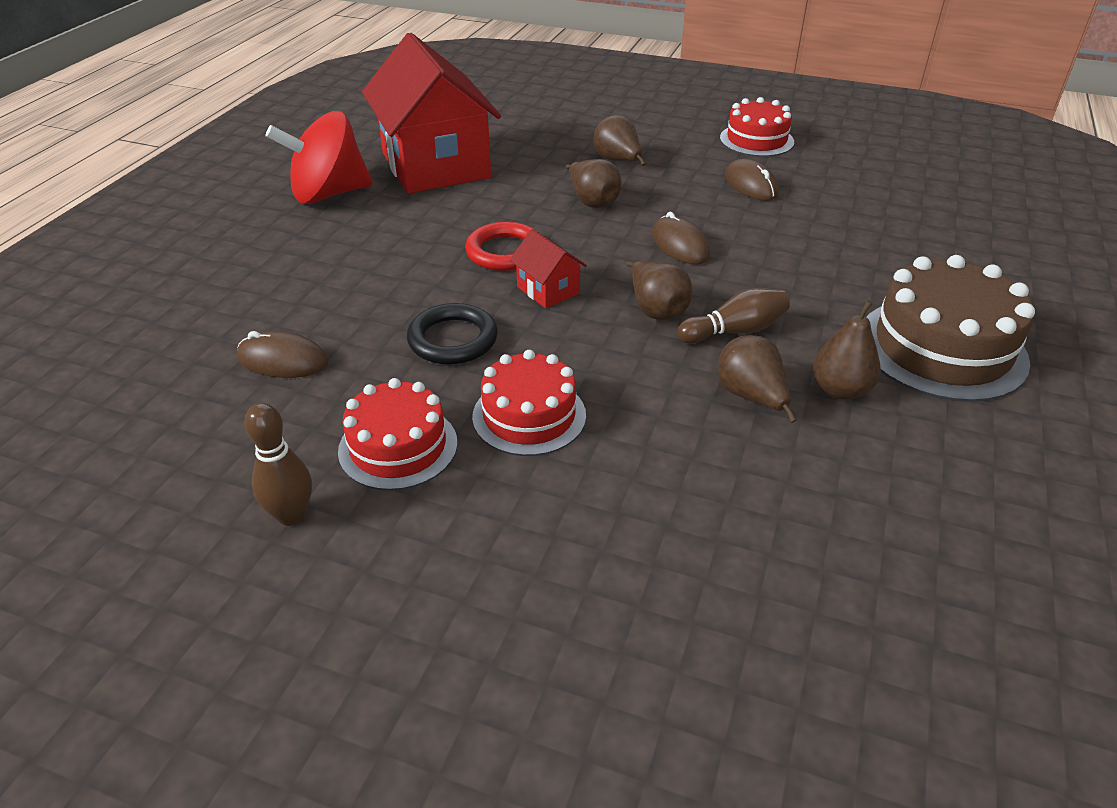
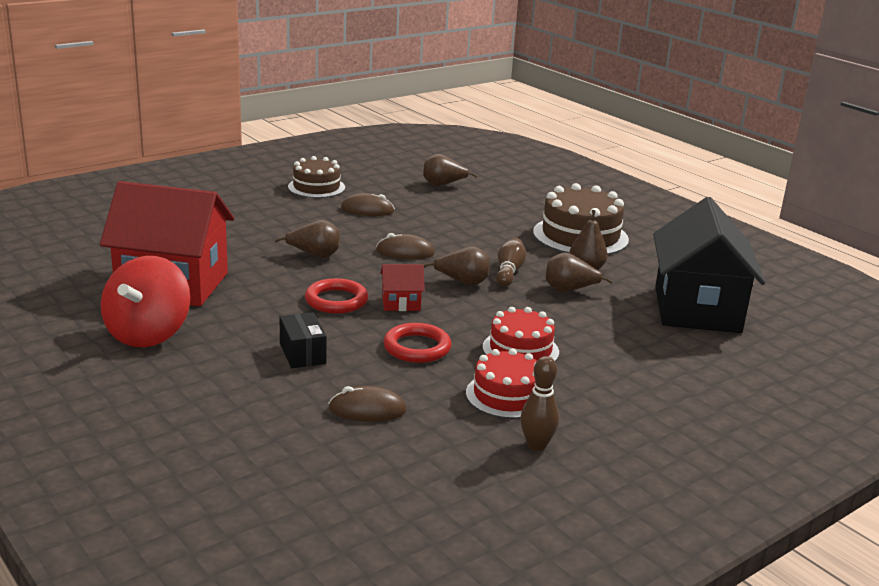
camera: 60 degrees left, 15 degrees down
(283, 360) = (367, 410): brown mouse -> brown mouse turned 45 degrees clockwise
(368, 278) = (302, 353): none -> black box
(453, 339) = (417, 347): black ring -> red ring
(618, 161) = (274, 230): brown pear -> brown pear (443, 185)
(756, 140) = (316, 187): red cake -> brown cake
(868, 549) = (697, 309): none -> black house

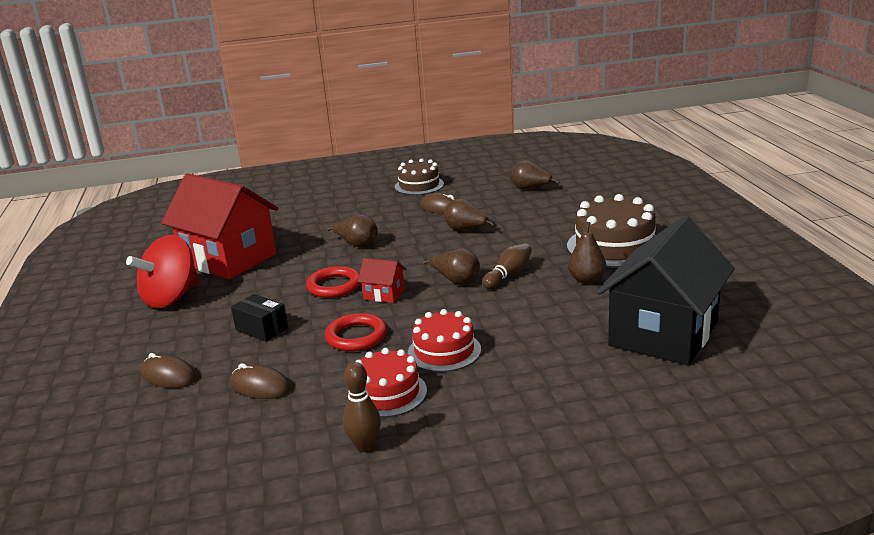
camera: 30 degrees right, 0 degrees up
(302, 353) = (262, 329): black box -> black box turned 60 degrees counterclockwise
(405, 252) = (434, 248): brown mouse -> brown mouse (168, 376)
(569, 290) = (548, 299): brown pear -> brown pear (465, 230)

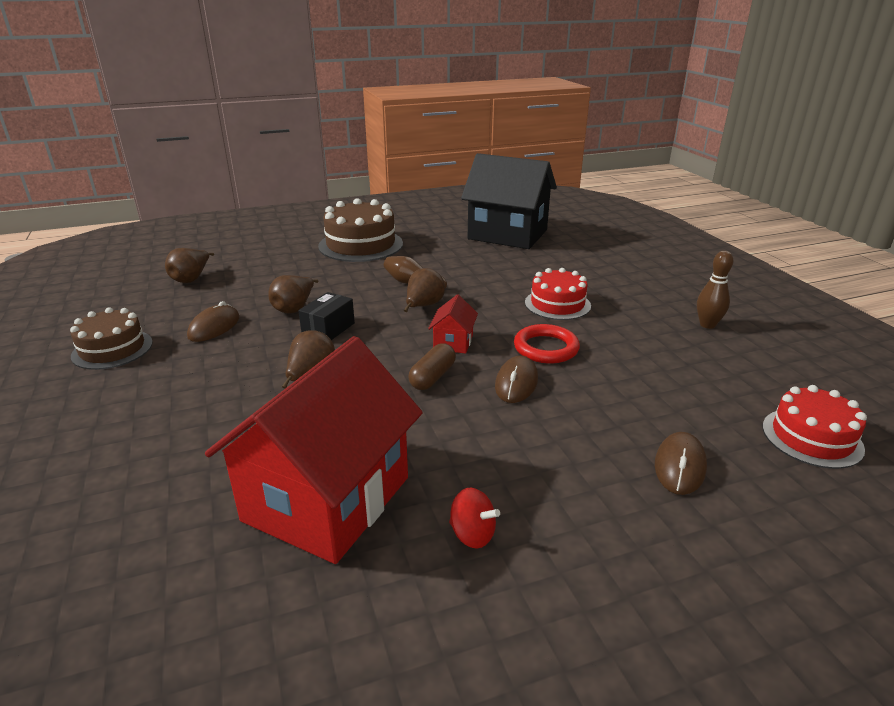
camera: 100 degrees left, 5 degrees up
(171, 298) = (472, 534): red spinning top -> red spinning top, size x0.45
(260, 386) = (661, 390): brown mouse -> brown mouse (516, 383)
(262, 329) = (547, 413): black box -> black box (328, 329)
(334, 286) = (432, 377): red ring -> brown capsule
(387, 393) = (633, 323): red cake -> red cake (812, 437)
(587, 280) = (425, 255): brown pear -> none

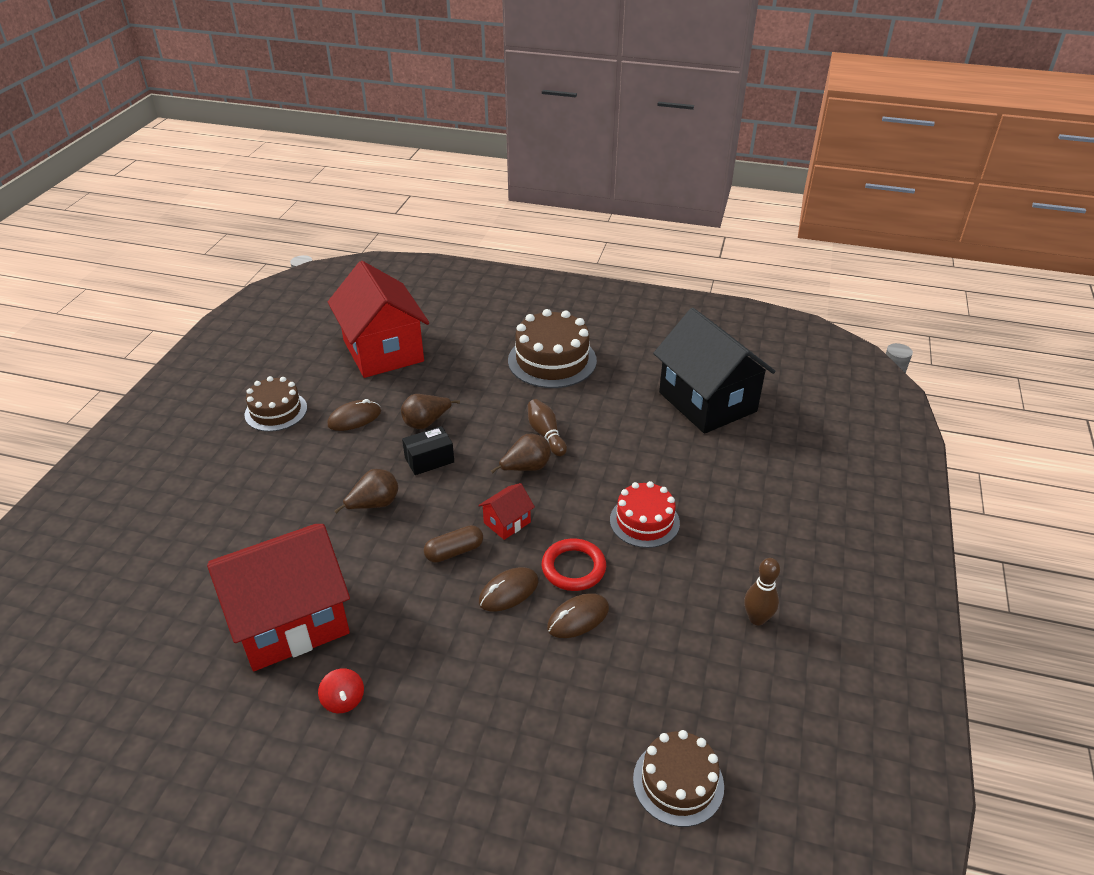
camera: 35 degrees right, 10 degrees up
(191, 279) = (383, 351): brown pear -> red house
(680, 466) = (536, 738): brown mouse -> brown mouse (578, 618)
(812, 437) = (678, 782): red cake -> brown cake

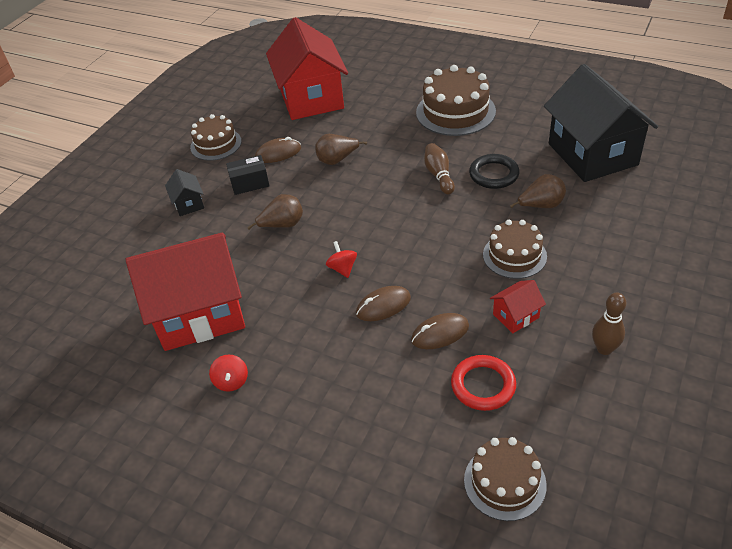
camera: 15 degrees right, 5 degrees up
(254, 486) = (188, 204): none -> black house
(429, 460) = (334, 191): black box -> black box (250, 183)
(454, 551) = (342, 268): brown capsule -> red spinning top
(507, 522) = (392, 247): red house -> red house (515, 316)
(526, 468) = (416, 203): brown pear -> brown pear (541, 206)
(573, 568) = (443, 290): red ring -> red ring (483, 385)
(606, 430) = (494, 174): none -> black ring
(644, 521) = (514, 255): red cake -> brown cake

